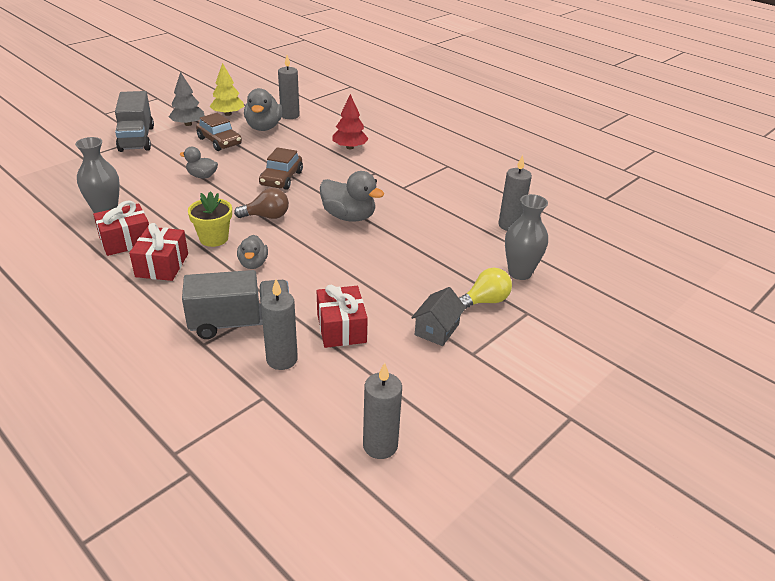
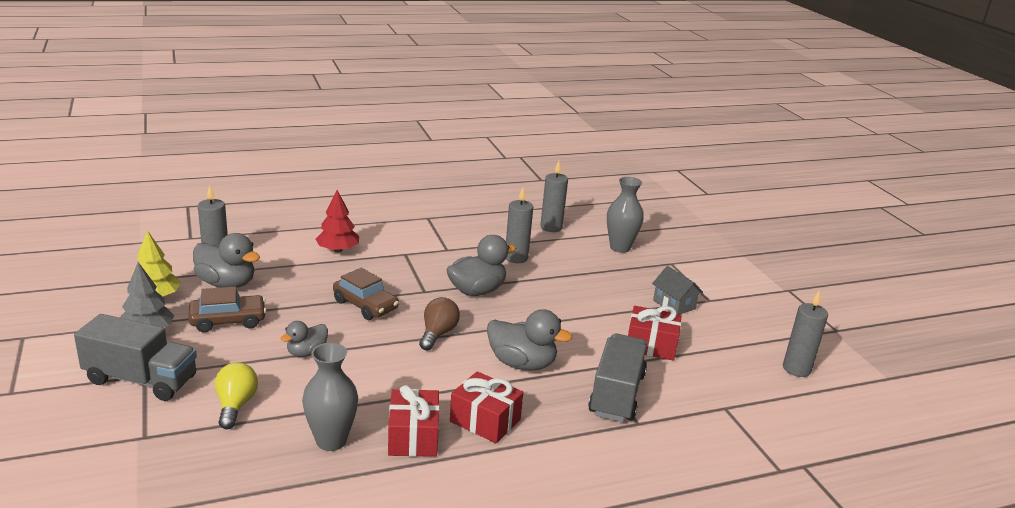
camera: 65 degrees left, 10 degrees down
(214, 238) = (456, 376): yellow flower pot -> none
(253, 263) = (522, 363): grey duck -> grey duck, size x1.66
(282, 359) = (680, 385): grey candle -> grey candle (516, 258)
(485, 301) = (648, 273): yellow light bulb -> yellow light bulb (235, 405)

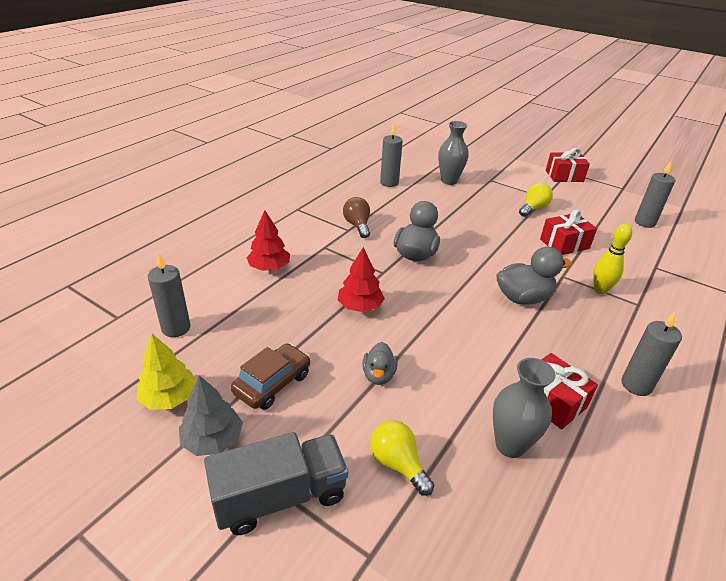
camera: 35 degrees left, 10 degrees up
(227, 284) = (219, 347): grey duck -> none
(365, 305) = (360, 306): brown car -> red tree
(438, 334) = (442, 304): brown light bulb -> brown light bulb (357, 225)
(485, 420) = (569, 357): red gift -> red gift (564, 176)
(516, 258) = (402, 216): grey candle -> grey candle (636, 385)
(616, 394) = (600, 290): grey truck -> yellow bowling pin
(674, 304) = (533, 208): grey house -> yellow light bulb

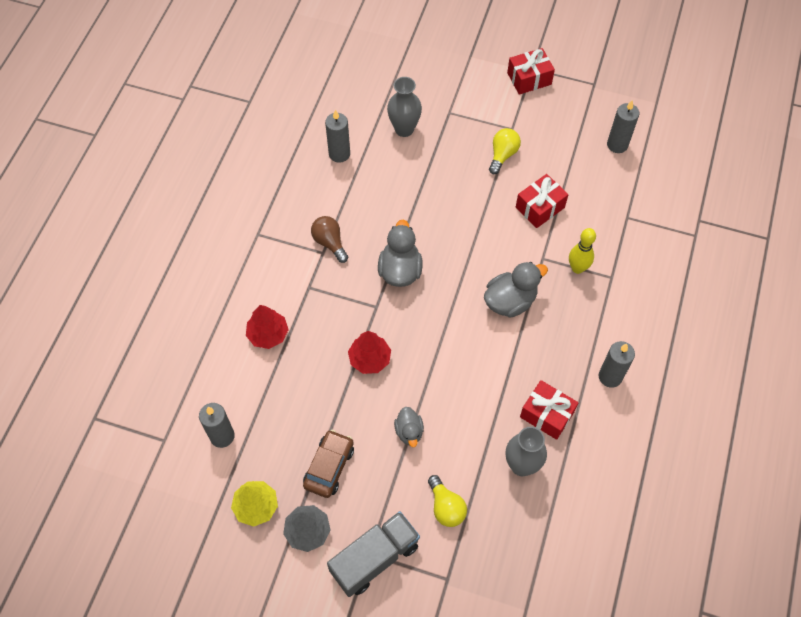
camera: 15 degrees left, 25 degrees up
(398, 464) = (446, 507): yellow light bulb -> yellow light bulb turned 150 degrees counterclockwise

